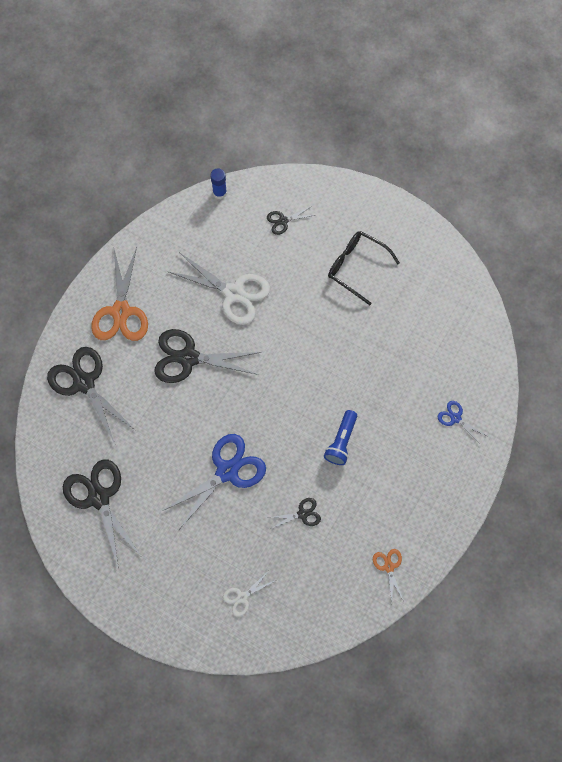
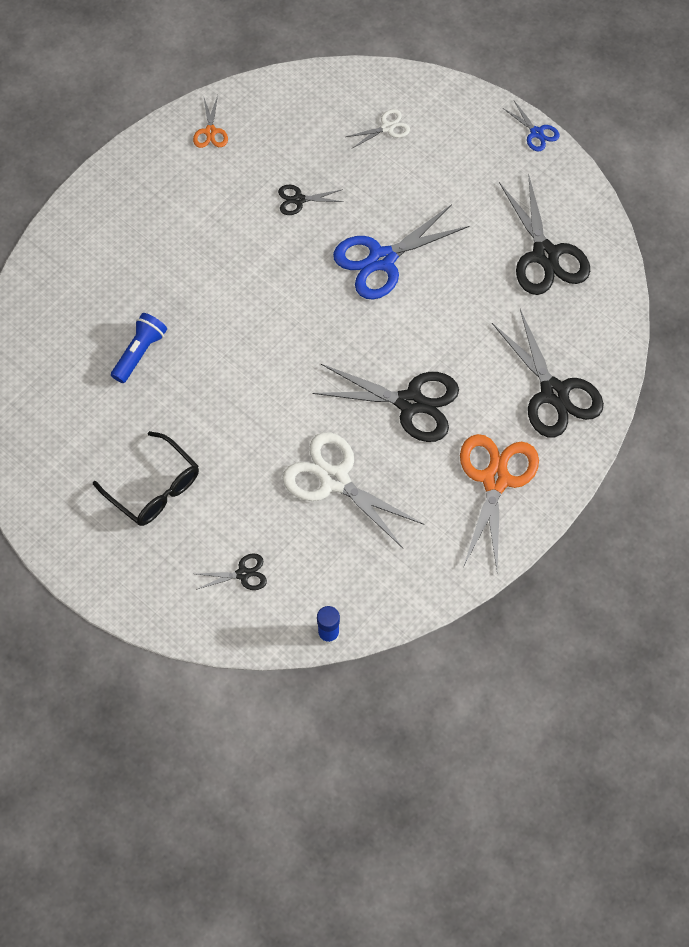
camera: 170 degrees left, 5 degrees down
(341, 441) = (232, 271): blue flashlight -> blue flashlight (139, 352)
(455, 418) = (81, 275): blue scissors -> blue scissors (536, 133)

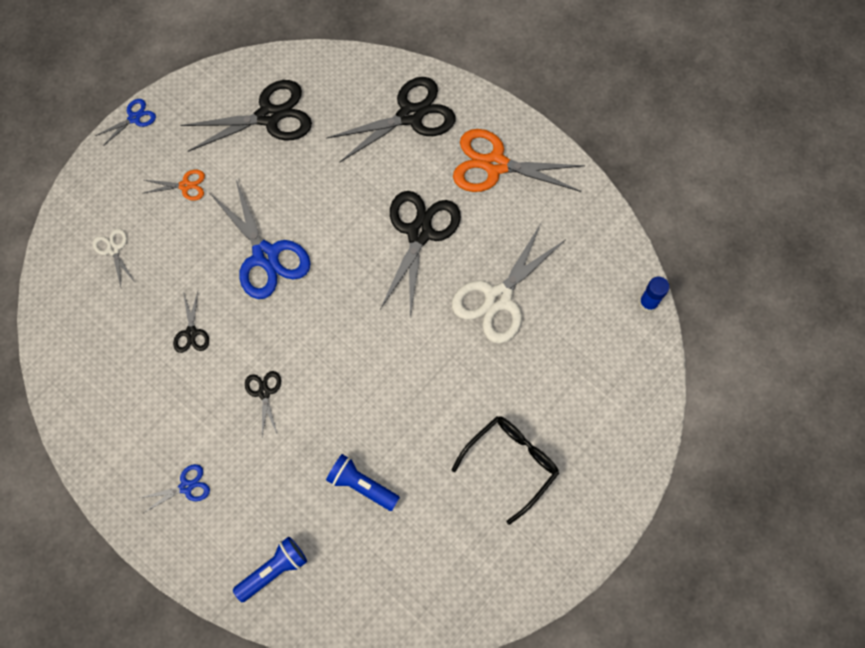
camera: 90 degrees left, 5 degrees up
(64, 281) = (273, 570): none -> blue flashlight
(146, 205) = (186, 487): none -> blue scissors
(210, 131) = (99, 423): orange scissors -> orange scissors (185, 185)
(243, 574) = (595, 378): black scissors -> black scissors (264, 393)

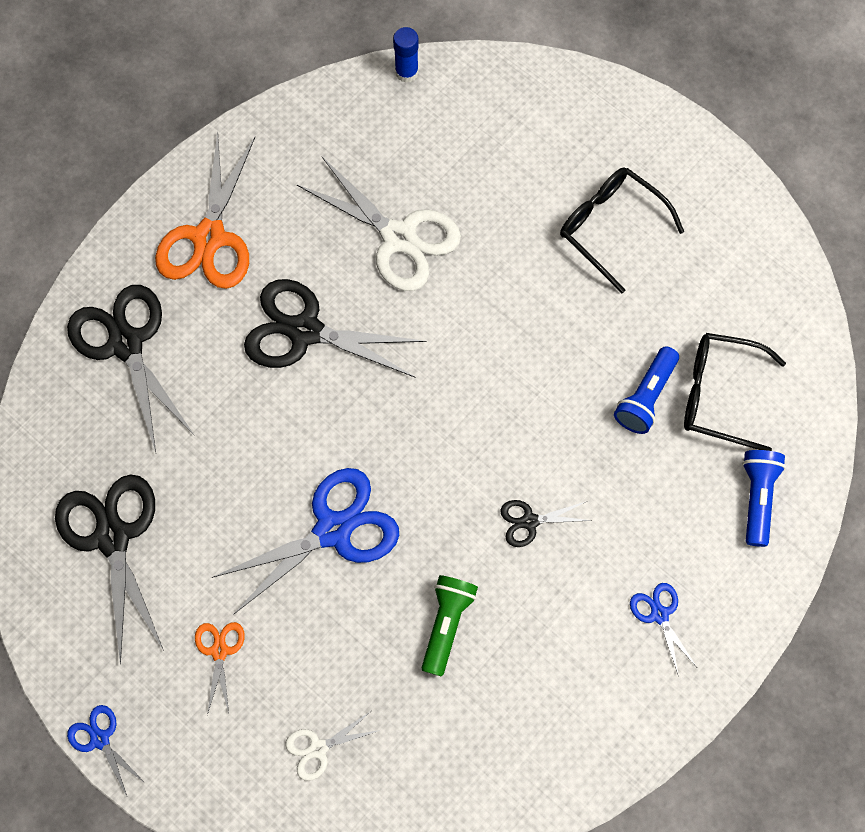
camera: 90 degrees left, 0 degrees up
(191, 333) = (446, 624): black scissors -> green flashlight
(273, 570) = (757, 498): blue flashlight -> blue flashlight turned 45 degrees clockwise
(362, 546) = (720, 395): none -> black glasses

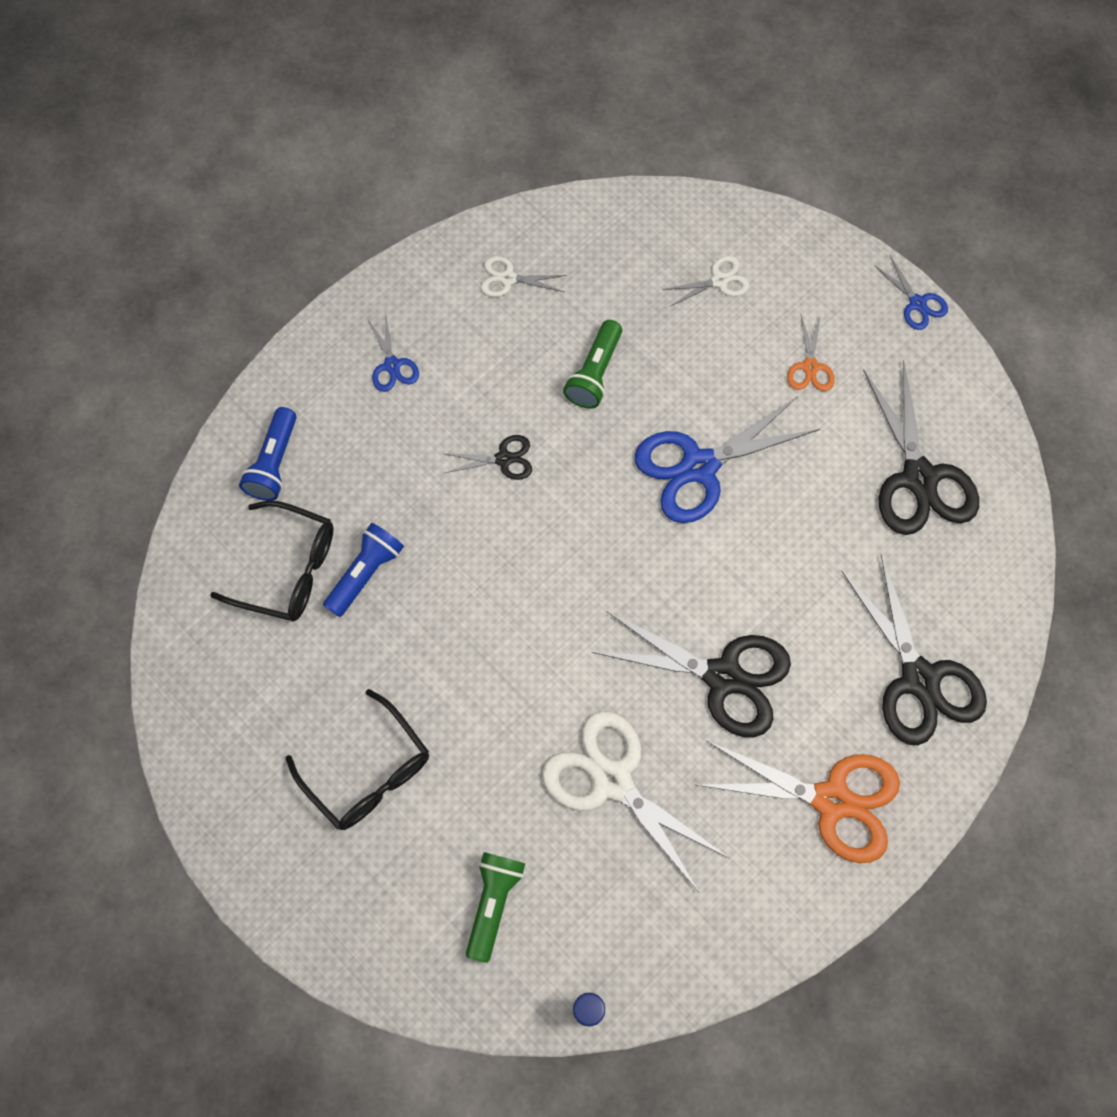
camera: 175 degrees left, 0 degrees up
(209, 237) = (831, 800): orange scissors -> orange scissors turned 90 degrees clockwise
(490, 139) = (493, 903): none -> green flashlight
(551, 730) = (508, 278): none -> white scissors

